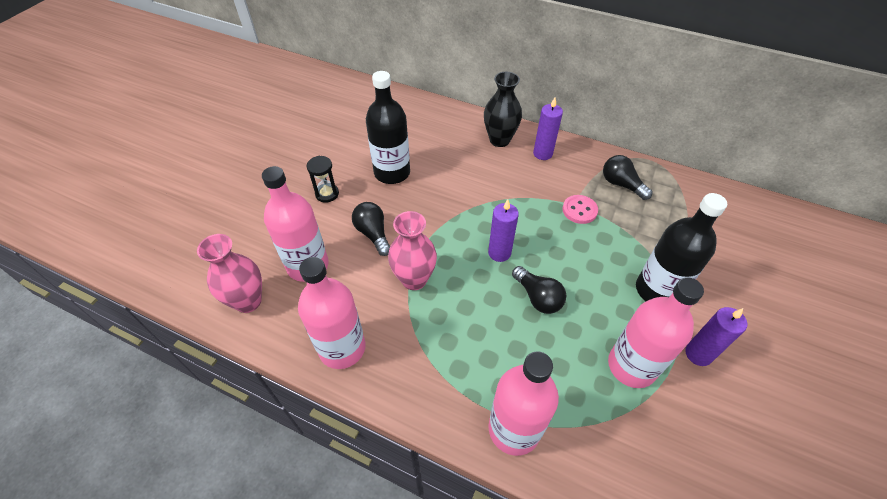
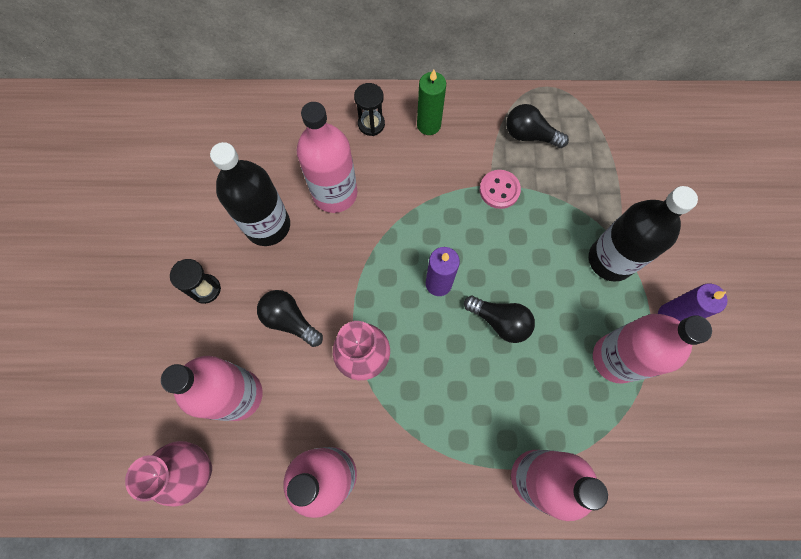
camera: 25 degrees left, 20 degrees up
(450, 170) = (335, 193): none -> pink bottle
(499, 140) = (371, 124): black vase -> black hourglass
(542, 153) = (428, 125): purple candle -> green candle

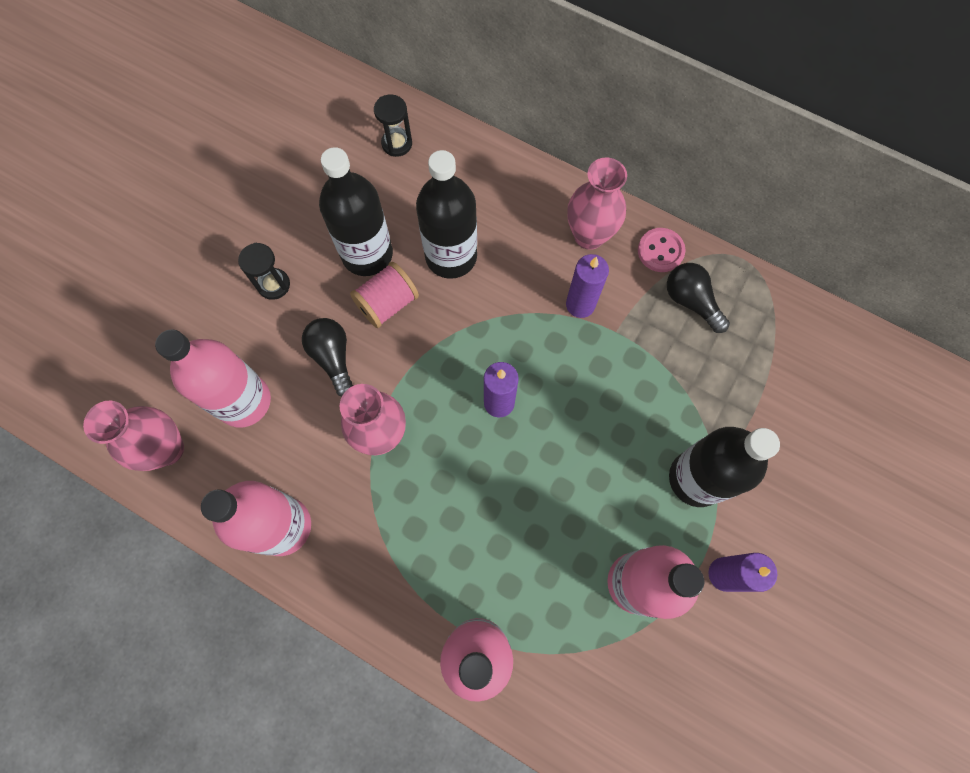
camera: 30 degrees right, 0 degrees up
(307, 255) = (387, 303): none -> pink spool
(335, 193) = (451, 256): pink bottle -> black bottle
(371, 124) = (530, 205): black hourglass -> black hourglass (397, 144)
(428, 125) = (589, 236): green candle -> pink vase
(453, 178) = (580, 304): none -> purple candle
(499, 190) = (621, 342): pink button -> pink button (660, 251)
(500, 321) = (538, 476): black light bulb -> none

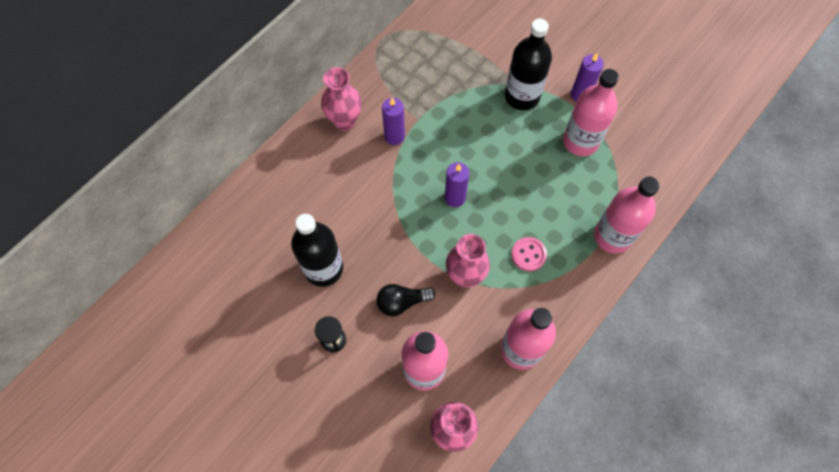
camera: 80 degrees left, 5 degrees down
(387, 303) = (367, 259): pink spool -> none
(397, 144) = (234, 235): black hourglass -> none
(451, 256) = (339, 211): black bottle -> none
(660, 251) = (366, 82): pink button -> pink button (528, 254)
(691, 301) = (406, 73): black light bulb -> none

